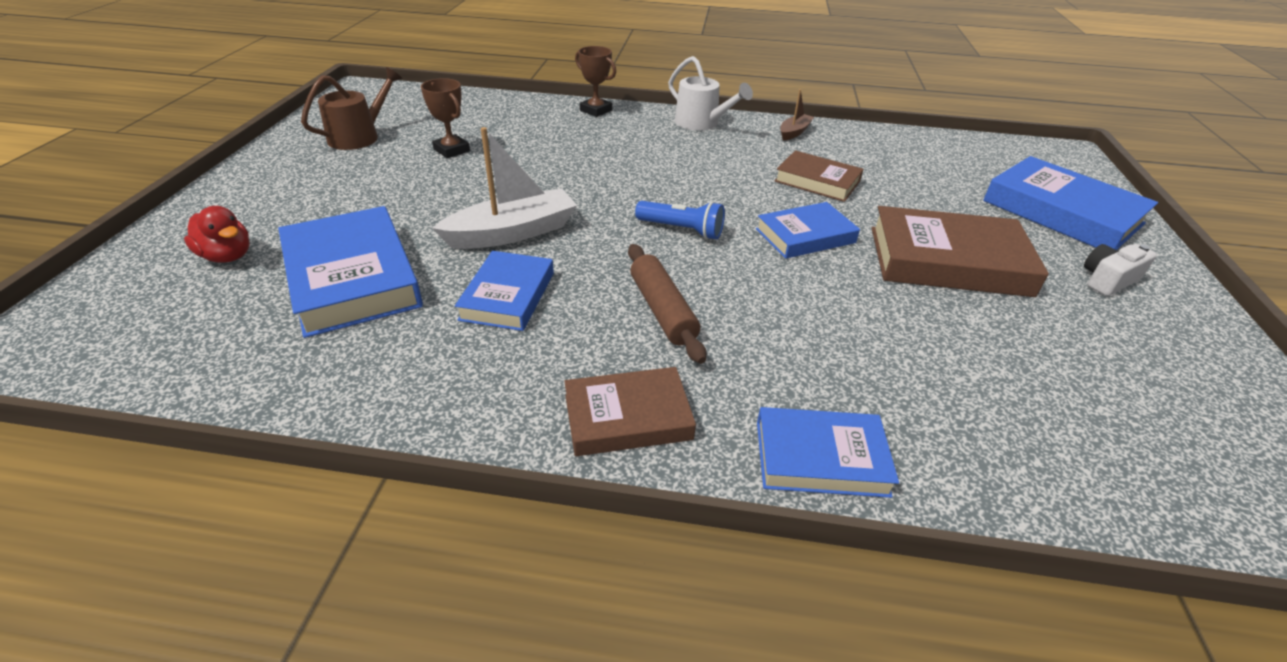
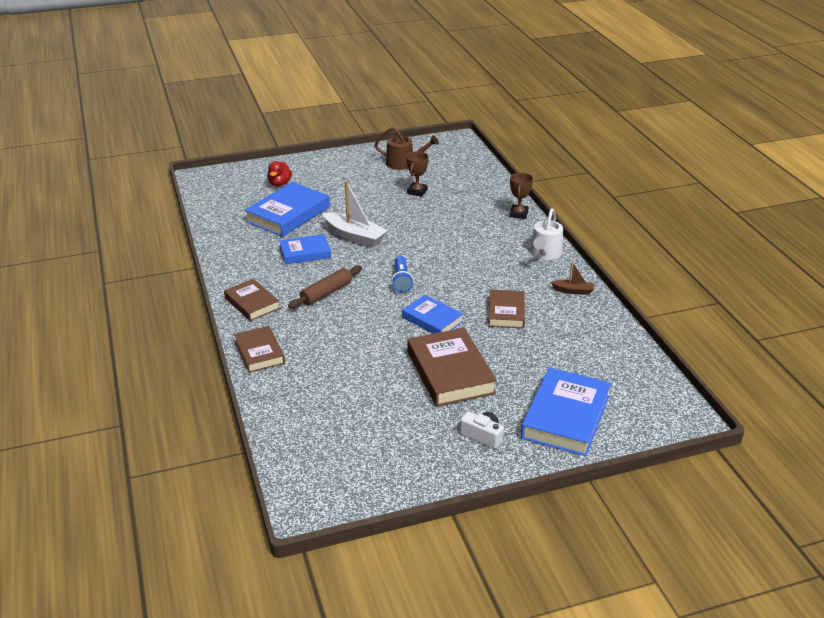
camera: 65 degrees right, 5 degrees down
(820, 458) = (259, 352): blue book -> brown book

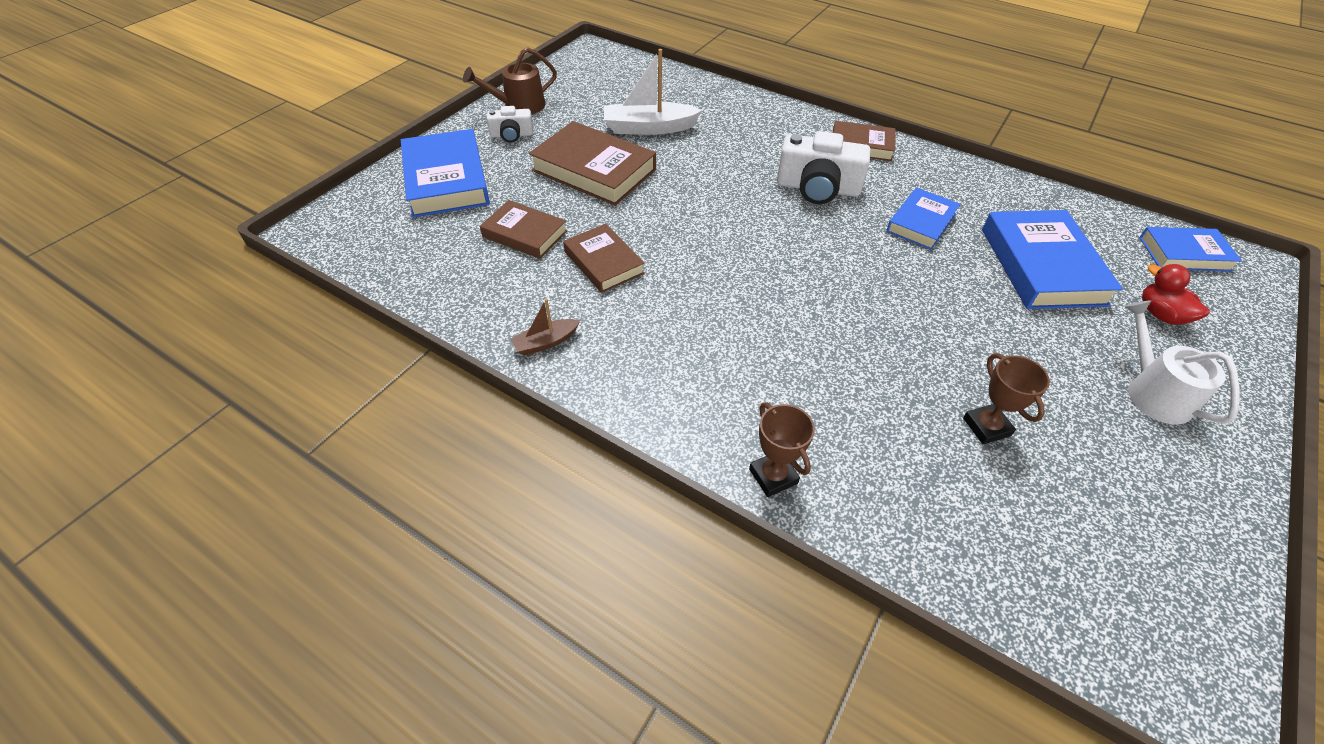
camera: 140 degrees right, 15 degrees up
(259, 352) = (778, 113): brown book -> brown book (524, 234)
(326, 293) = (817, 188): brown rolling pin -> white camera
(354, 236) = (915, 277): white boat -> white boat (648, 128)
(401, 280) = (769, 243): blue flashlight -> none
(404, 163) = (1126, 500): brown watering can -> brown watering can (519, 106)
(432, 319) = (674, 213): blue book -> blue book (1184, 254)
(545, 253) = (643, 396): white watering can -> white watering can (1153, 392)

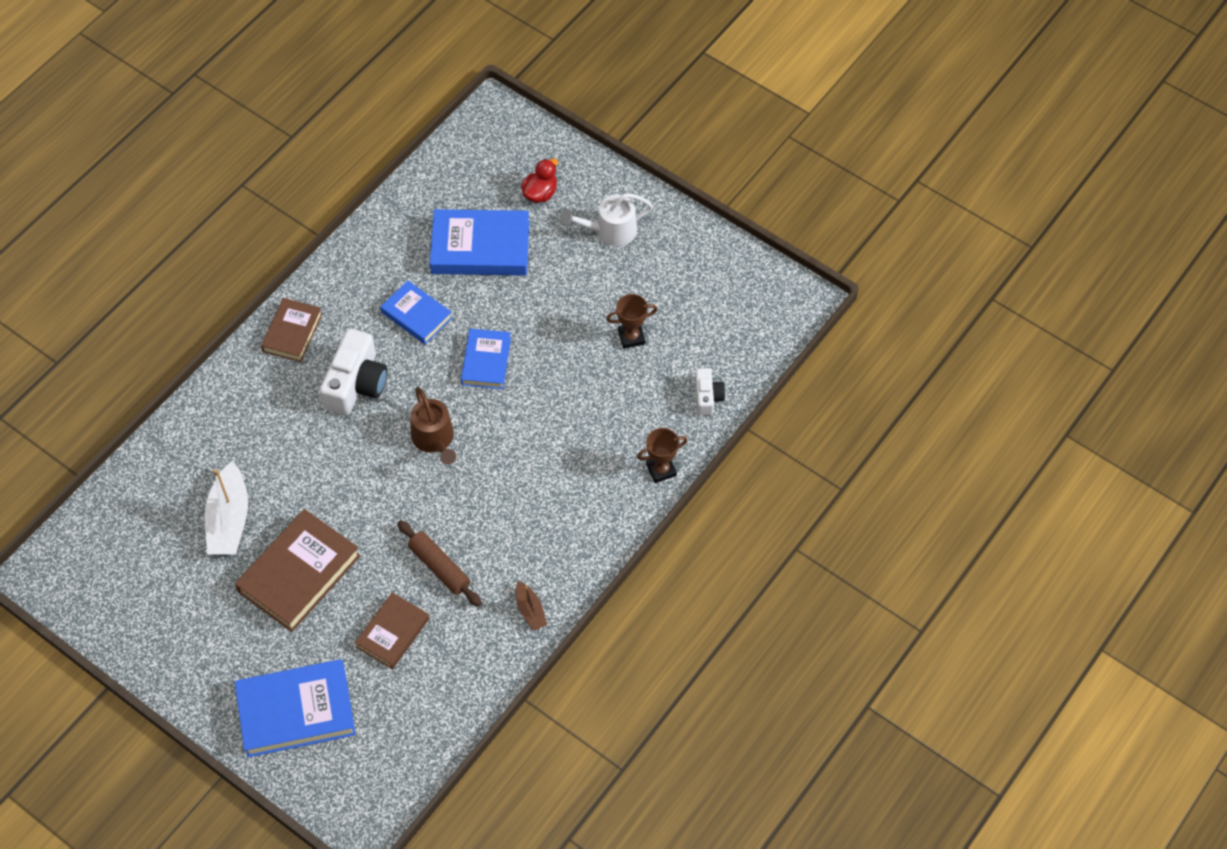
camera: 85 degrees left, 10 degrees up
(512, 135) = (221, 655): white camera -> white camera (707, 397)
(519, 106) = (160, 650): brown watering can -> brown watering can (434, 439)
(604, 262) = (440, 567): brown book -> brown rolling pin
(1160, 314) = (540, 193): red duck -> red duck turned 150 degrees clockwise
(1184, 254) = (477, 147): blue book -> blue book (486, 361)

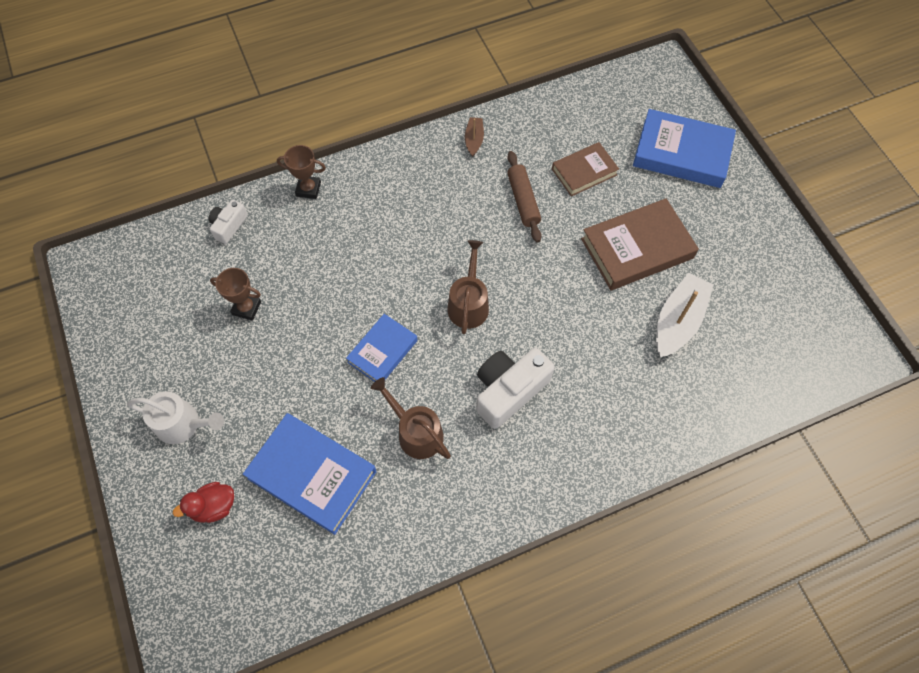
camera: 150 degrees left, 5 degrees up
(292, 332) = (543, 478): brown book -> none
(416, 315) = (416, 432): blue book -> brown watering can

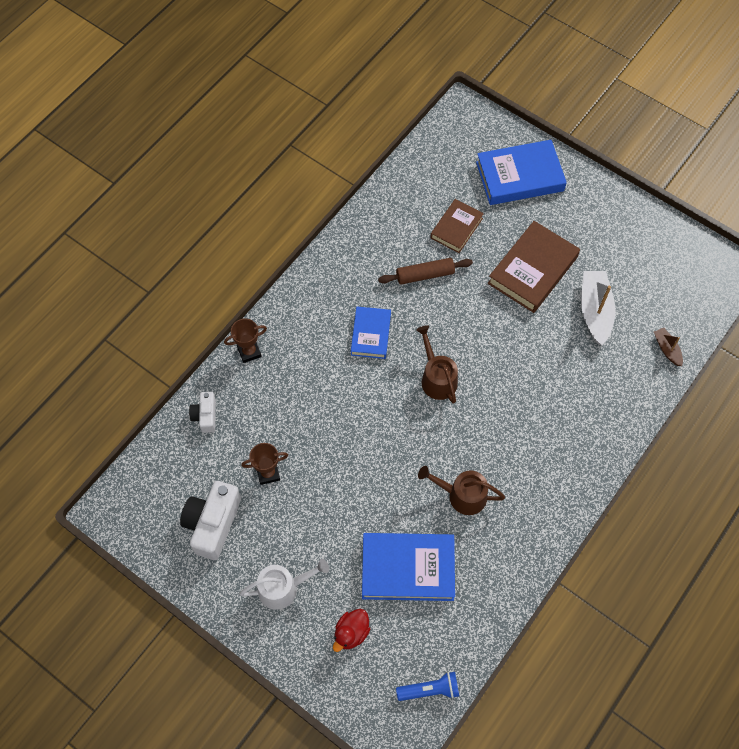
camera: 30 degrees left, 0 degrees up
(249, 613) = (430, 689): none -> blue flashlight
(382, 351) = (397, 449): blue book -> blue book (371, 334)
(474, 140) = (354, 244): brown boat -> brown boat (667, 349)
(509, 391) = (508, 428): white camera -> white camera (212, 523)
(523, 200) = (425, 275): brown rolling pin -> brown rolling pin turned 60 degrees counterclockwise

